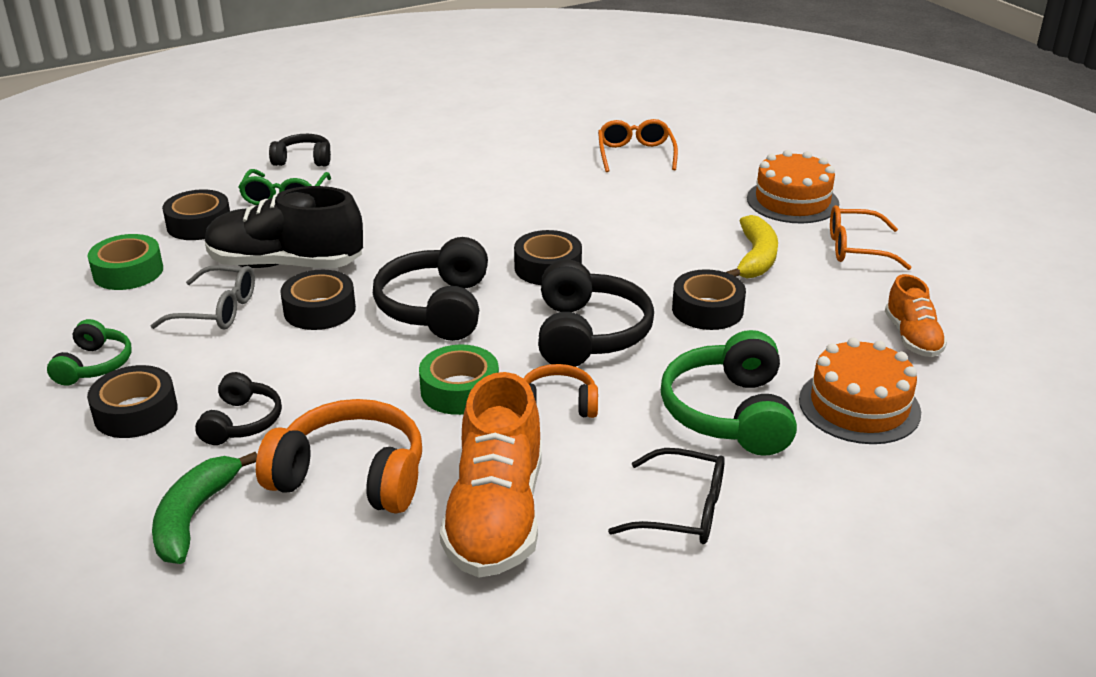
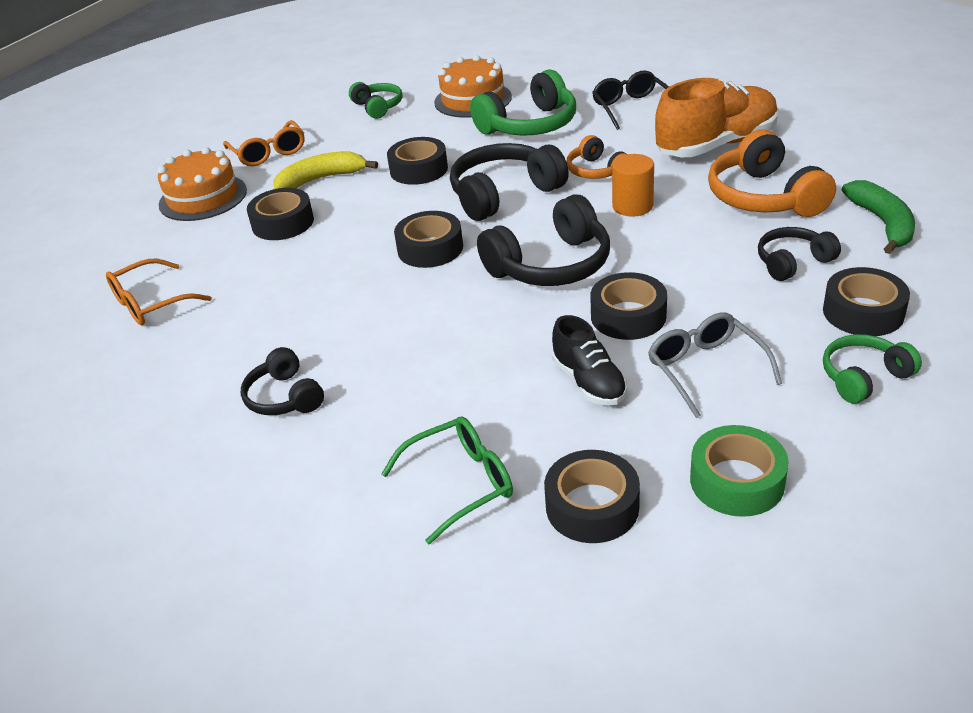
camera: 120 degrees left, 5 degrees up
(194, 517) = (882, 223): green banana -> green banana turned 75 degrees counterclockwise
(286, 265) = (589, 382): black shoe -> black shoe, size x0.55
(303, 160) = (348, 540): black headphones -> black headphones (284, 397)
(460, 390) = (632, 206): green tape -> orange cylinder
(690, 222) = (283, 223): none -> black tape
(912, 338) = (378, 107): orange shoe -> green headphones

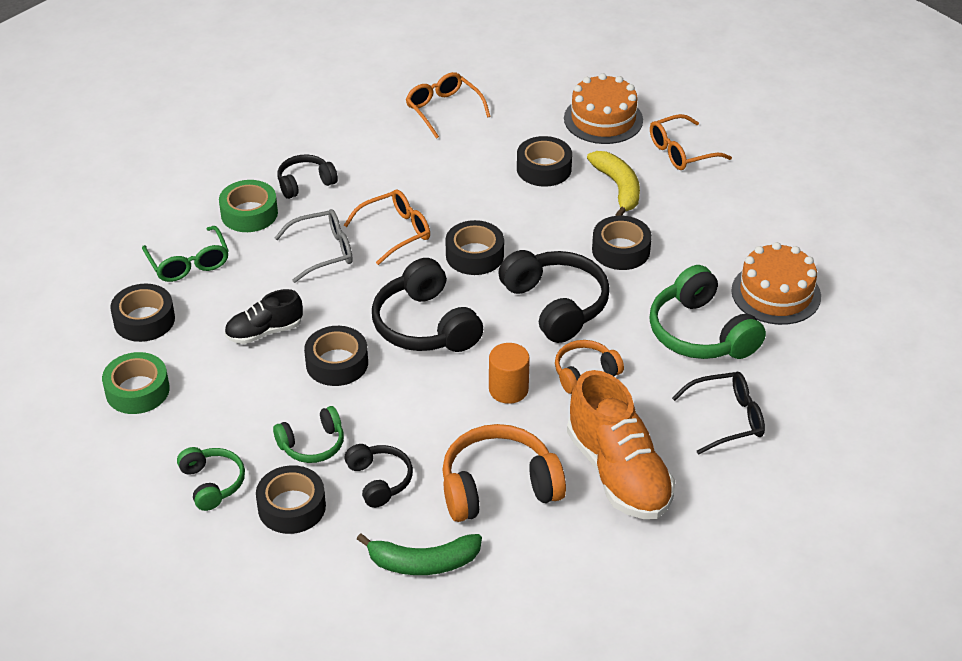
camera: 90 degrees right, 5 degrees up
(347, 440) = (249, 213): none -> green tape
(378, 107) = (771, 222): green headphones -> green headphones (312, 444)
(390, 307) = (395, 232): none -> orange glasses
(706, 369) = (255, 396): grey glasses -> grey glasses (323, 252)

